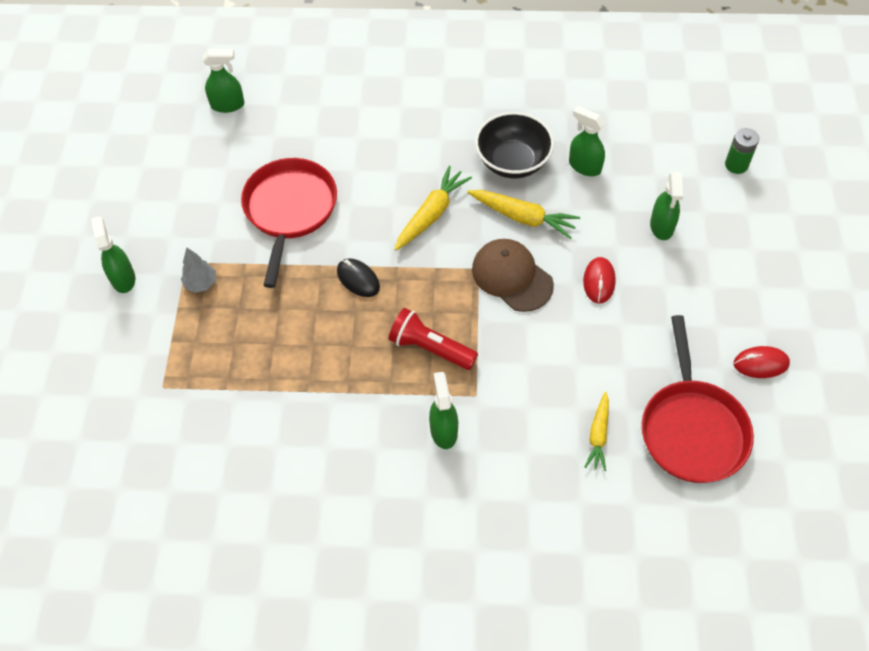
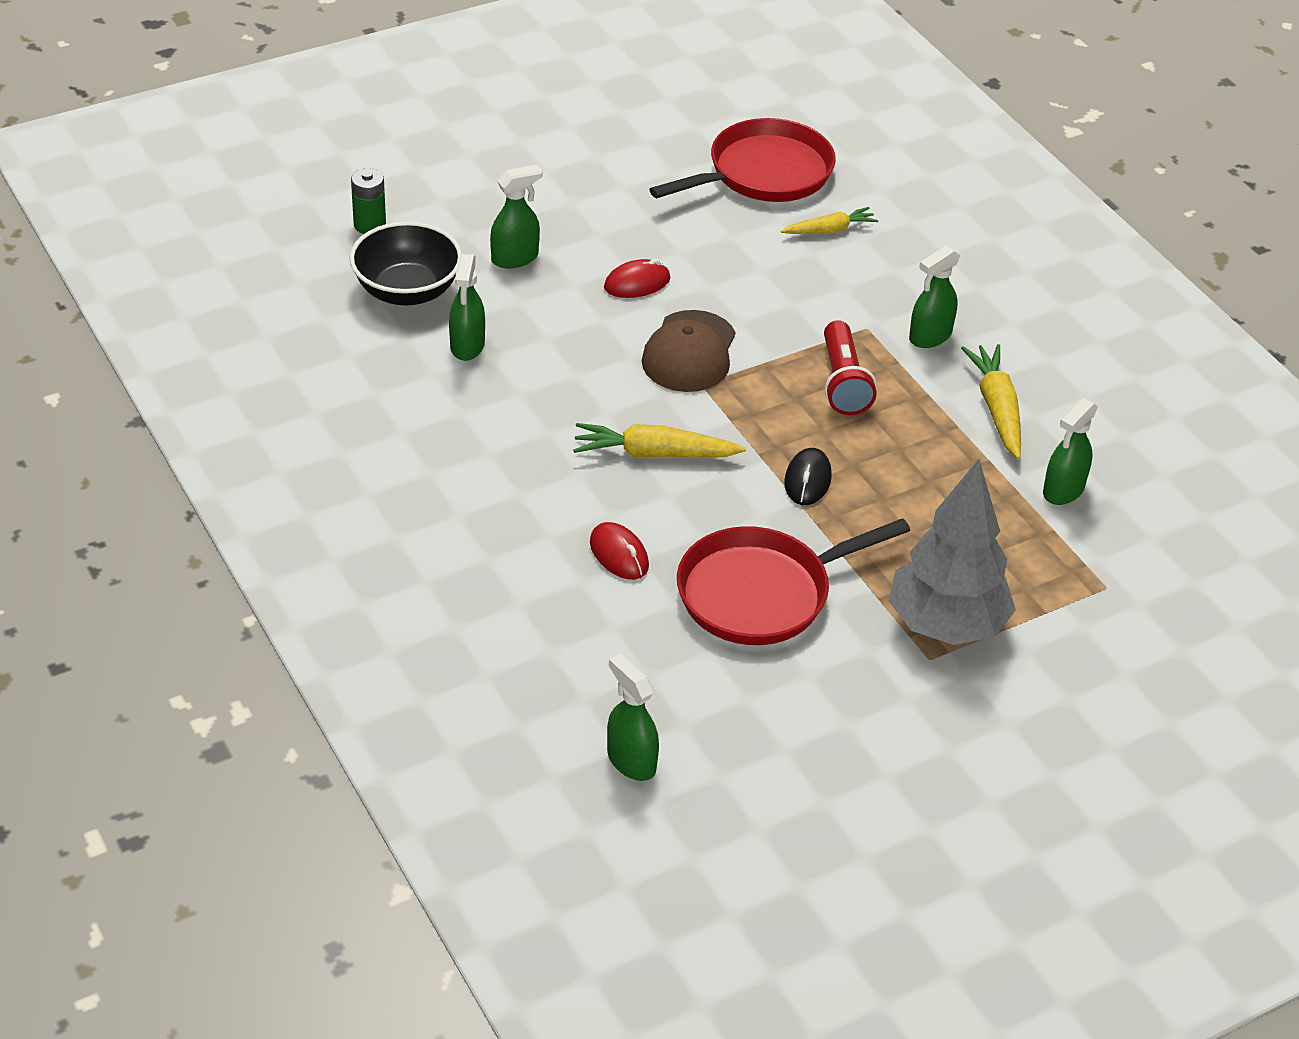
camera: 125 degrees left, 15 degrees down
(123, 278) = (1011, 712): green spray bottle -> green spray bottle (1063, 490)
(201, 284) = (946, 626): grey tree -> grey tree, size x2.32
(512, 162) = (508, 411): black bowl -> black bowl (407, 291)
(523, 217) = (593, 372): yellow carrot -> yellow carrot (996, 408)
(760, 364) = (645, 148): red mouse -> red mouse (619, 554)

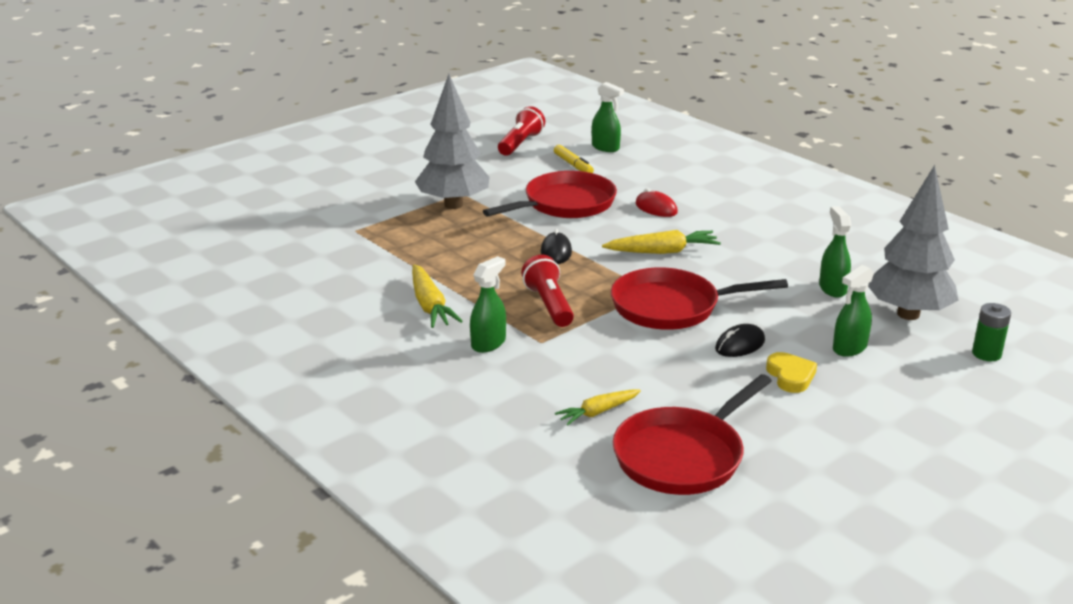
camera: 170 degrees right, 15 degrees down
(407, 291) = (908, 314): black bowl -> grey tree
(605, 236) = (790, 376): none -> yellow heart
(637, 283) = (740, 345): red mouse -> black mouse
(689, 352) = (671, 307): brown cap -> red pan
(712, 710) = (573, 165): none -> yellow marker
(793, 809) = (520, 144): none -> red flashlight
(1063, 490) = (380, 269): green spray bottle -> none

